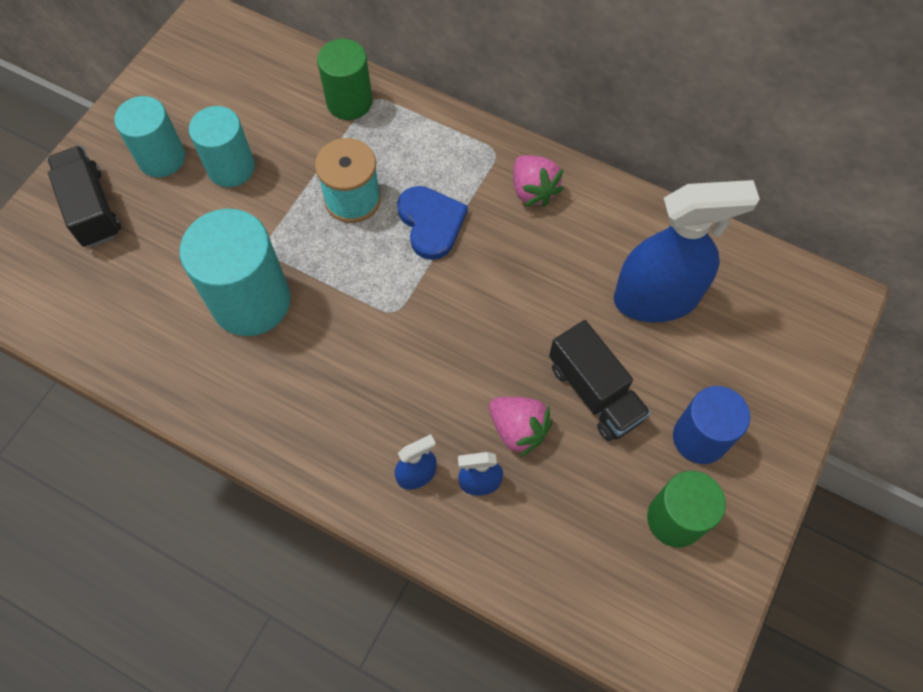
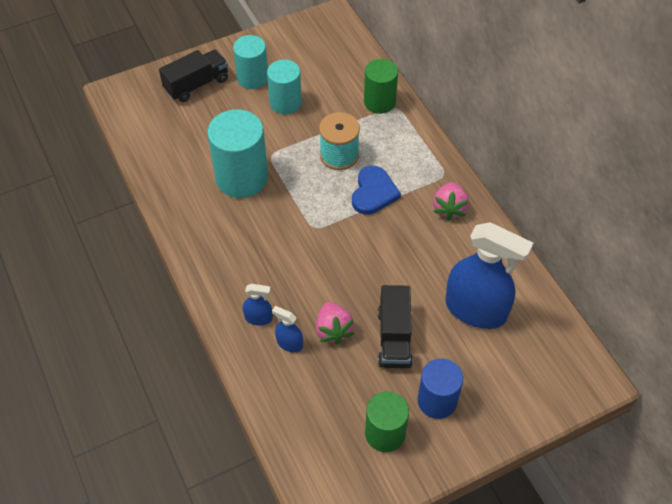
camera: 35 degrees right, 10 degrees down
(91, 208) = (197, 85): black truck -> black truck turned 45 degrees clockwise

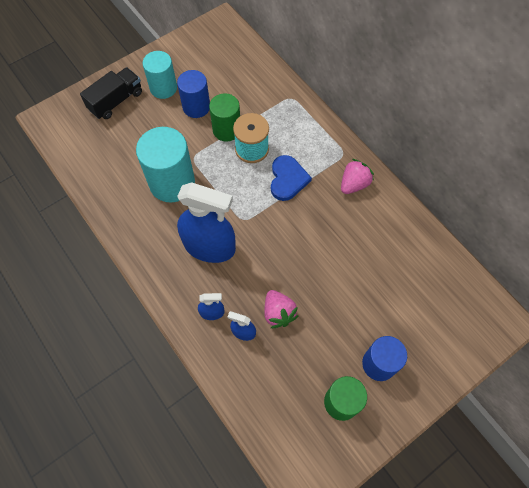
camera: 10 degrees left, 10 degrees up
(285, 102) = (196, 107): turquoise cylinder -> blue cylinder
(379, 102) = (276, 95): green cylinder -> green cylinder (226, 130)
(394, 338) = (331, 311): black truck -> none
(449, 208) = (354, 184): pink strawberry -> pink strawberry turned 135 degrees counterclockwise
(475, 310) = (394, 274): blue spray bottle -> blue spray bottle (209, 246)

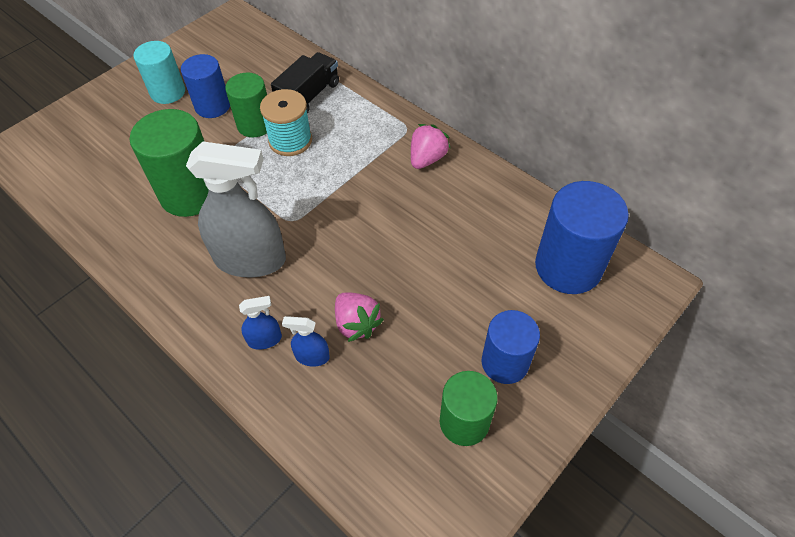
camera: 10 degrees left, 10 degrees down
(116, 101) = (107, 115): black truck -> black truck (309, 96)
(172, 183) = (190, 193): turquoise cylinder -> green cylinder
(209, 246) = (250, 259): blue spray bottle -> grey spray bottle
(287, 179) = (342, 166): blue heart -> none
(442, 297) = (568, 266): none -> blue cylinder

